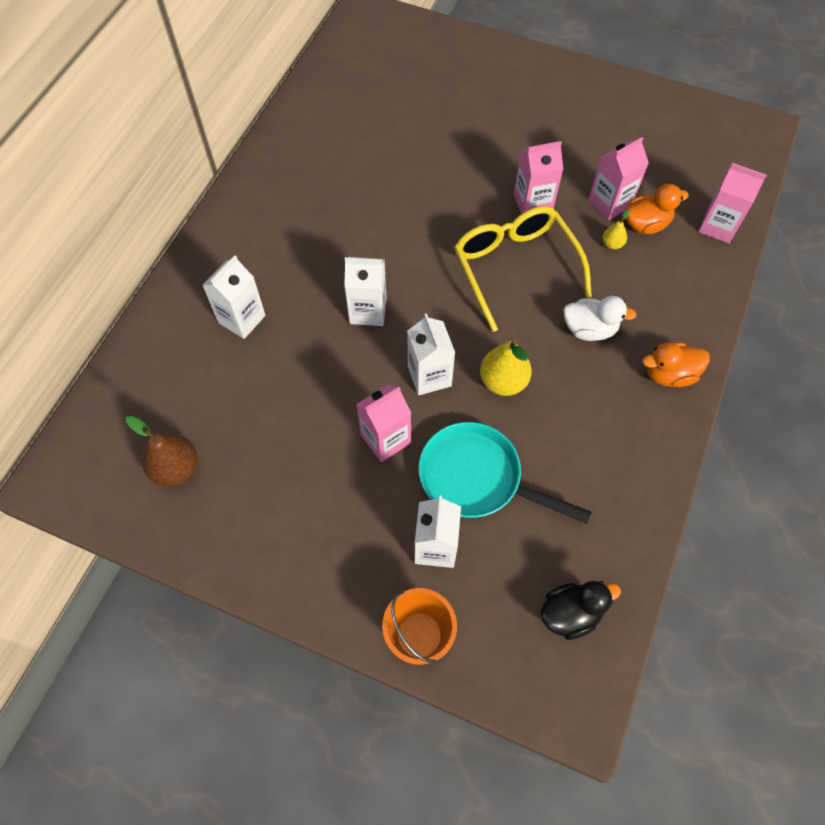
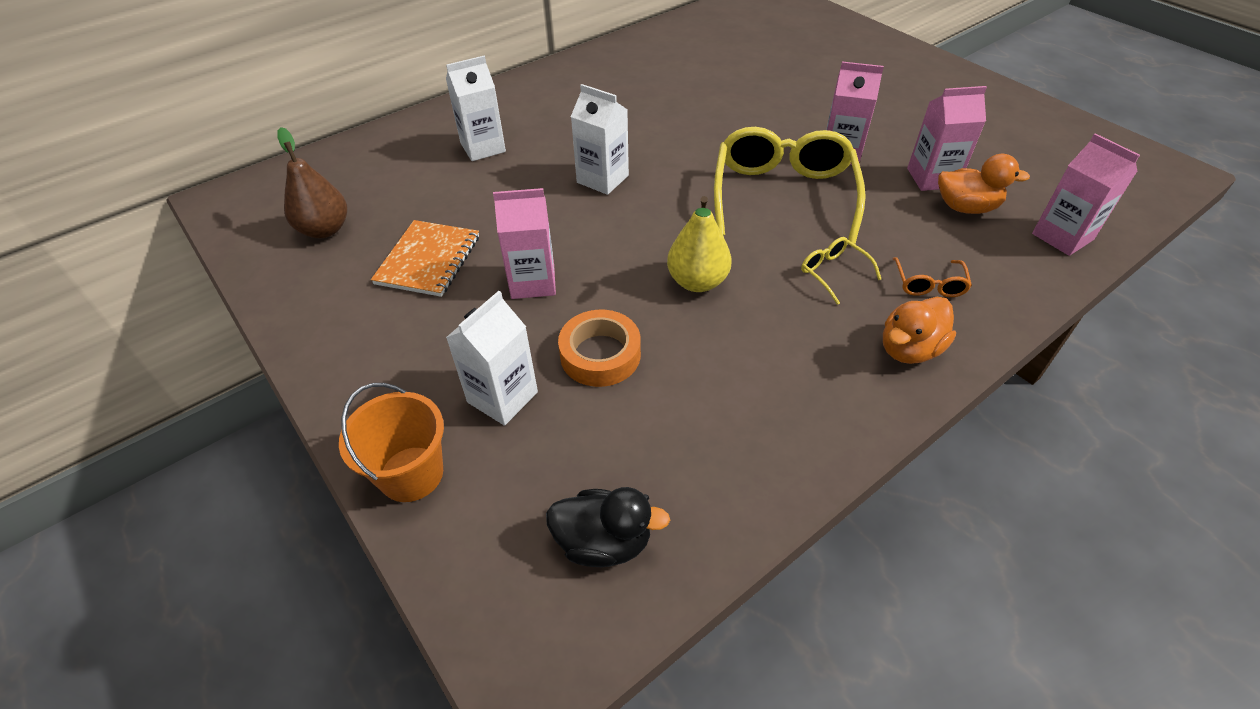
camera: 30 degrees right, 15 degrees down
(289, 457) = (428, 260): none -> orange notebook
(429, 376) = (621, 248): white carton -> none
(477, 478) = (600, 355): turquoise pan -> orange tape
(589, 329) = (833, 273): white duck -> yellow glasses
(612, 244) = (912, 211): yellow pear -> none
(655, 311) = (929, 284): none -> orange glasses
(669, 374) = (909, 349): orange duck -> orange duck turned 60 degrees counterclockwise

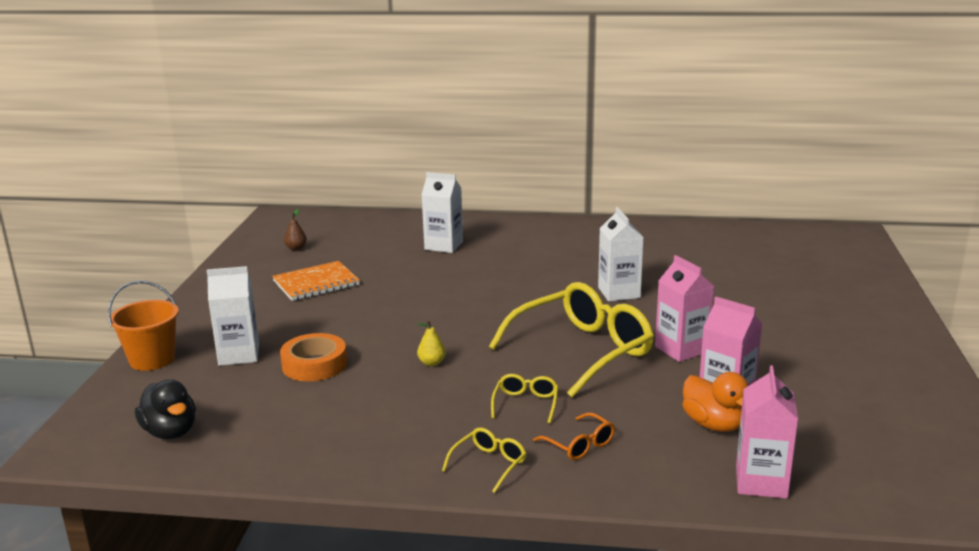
camera: 45 degrees right, 25 degrees down
(325, 229) = (296, 248): brown pear -> brown pear, size x0.52
(533, 282) = (346, 317): pink carton -> none
(602, 179) = (481, 290): white carton -> white carton (619, 292)
(697, 281) = (432, 363): yellow pear -> yellow pear, size x0.52
(909, 349) = (489, 464): orange duck -> yellow glasses
(929, 284) = (580, 445): orange glasses -> orange glasses turned 90 degrees counterclockwise

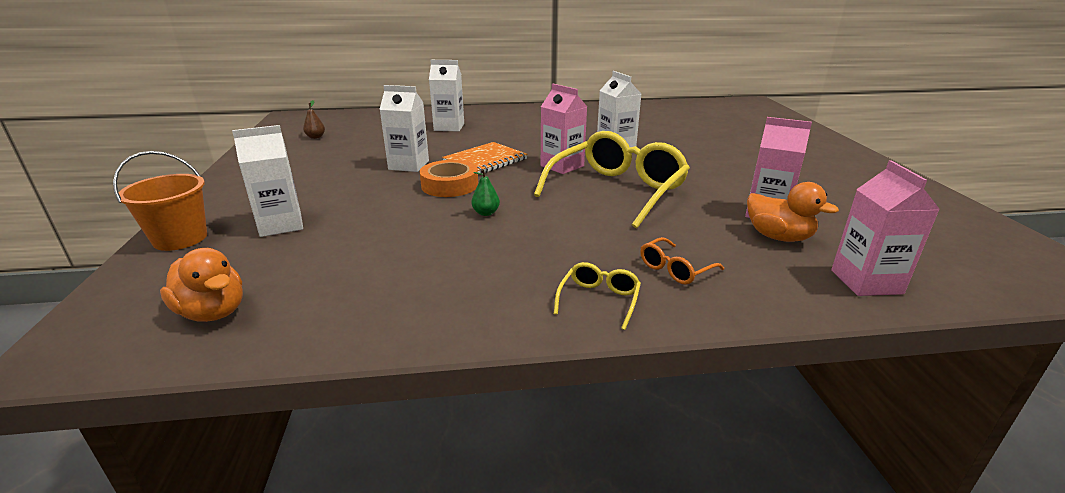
camera: 15 degrees left, 5 degrees up
(170, 432) = (213, 312): black duck -> orange duck
(314, 365) = (367, 226): orange tape -> orange tape (450, 185)
(316, 283) = (344, 160): orange notebook -> orange notebook (485, 161)
(379, 296) = (409, 165): none -> white carton
(432, 363) = (486, 213): yellow pear -> green pear
(526, 404) = (597, 238): yellow glasses -> none
(580, 445) = (675, 269): orange glasses -> orange glasses turned 105 degrees clockwise
(681, 349) = (698, 182): pink carton -> pink carton (562, 166)

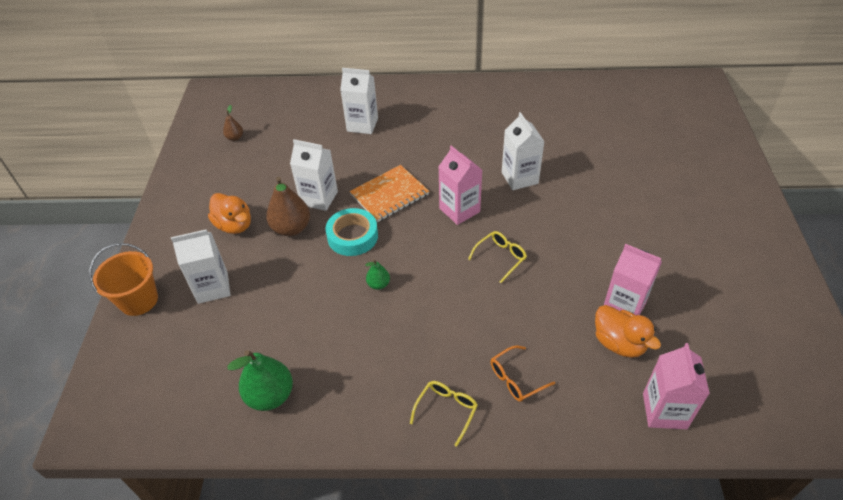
camera: 10 degrees right, 20 degrees up
(213, 312) = (174, 395): orange duck -> orange duck (234, 225)
(355, 304) = (270, 395): none -> green pear
(379, 183) = (291, 228): none -> brown pear
(450, 185) = (352, 236): orange tape -> turquoise tape
(617, 190) = (500, 257): yellow glasses -> yellow glasses, size x0.43

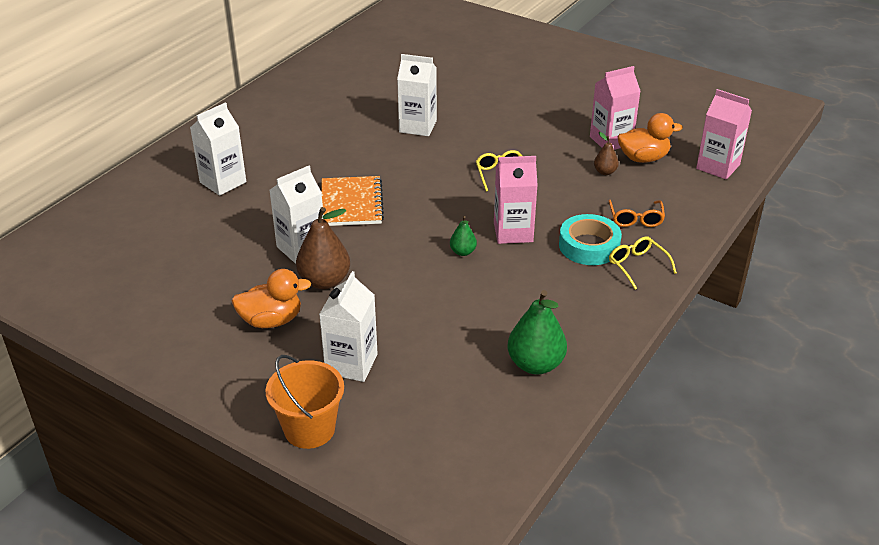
camera: 60 degrees left, 10 degrees down
(235, 138) = (117, 276): brown pear -> brown pear (605, 172)
(352, 236) = (382, 245): turquoise tape -> turquoise tape (589, 246)
(459, 210) = (420, 172): pink carton -> pink carton (513, 232)

